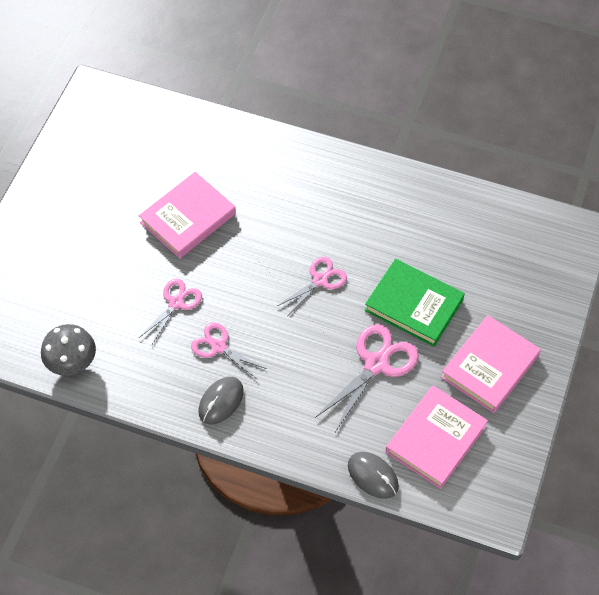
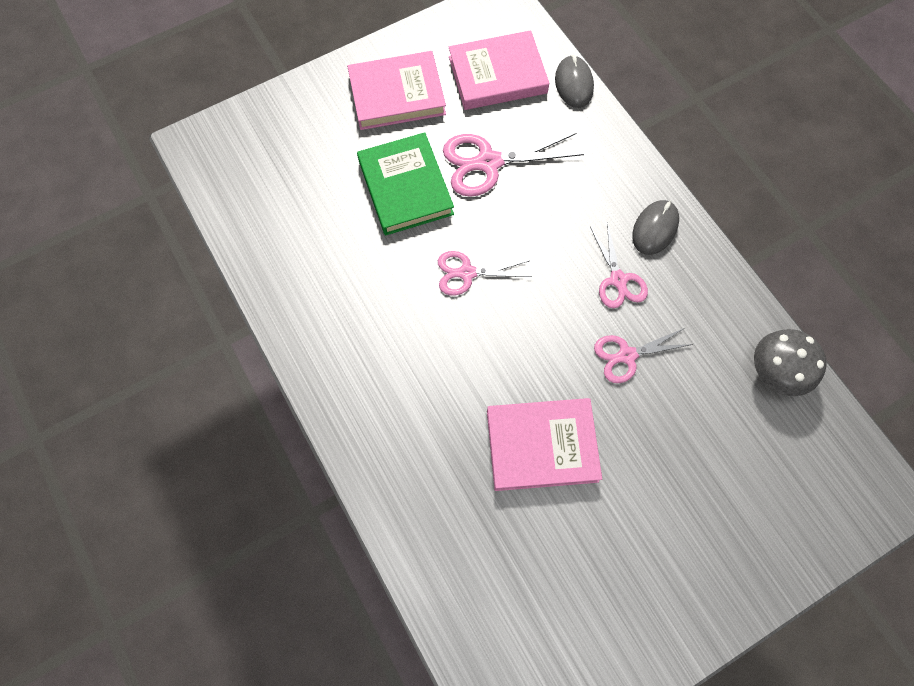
camera: 140 degrees left, 10 degrees up
(221, 401) = (655, 228): grey mouse -> grey mouse turned 45 degrees counterclockwise

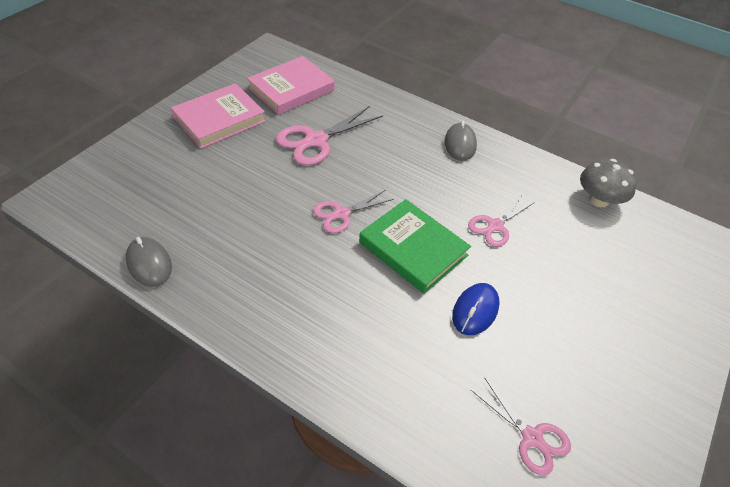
camera: 30 degrees left, 20 degrees down
(405, 187) = (259, 174): green book -> green book (413, 249)
(541, 445) = (475, 310): pink book -> blue mouse
(573, 84) = (349, 81): grey mouse -> grey mouse (149, 264)
(618, 280) = (456, 182): pink scissors -> pink scissors (532, 437)

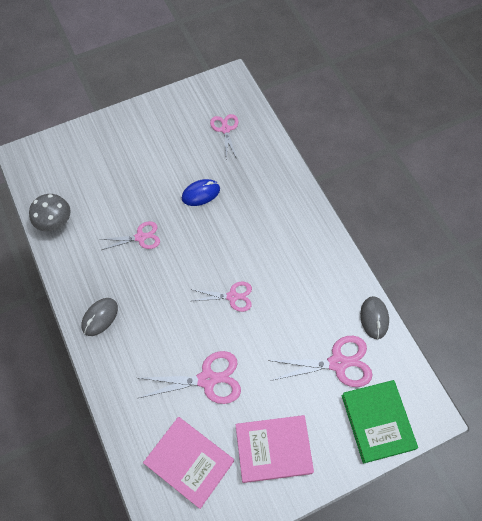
camera: 145 degrees left, 15 degrees up
(180, 203) = (338, 363): none -> pink scissors
(291, 89) = (189, 462): pink book -> pink book turned 45 degrees clockwise
(413, 249) = (205, 247): green book -> green book (377, 422)

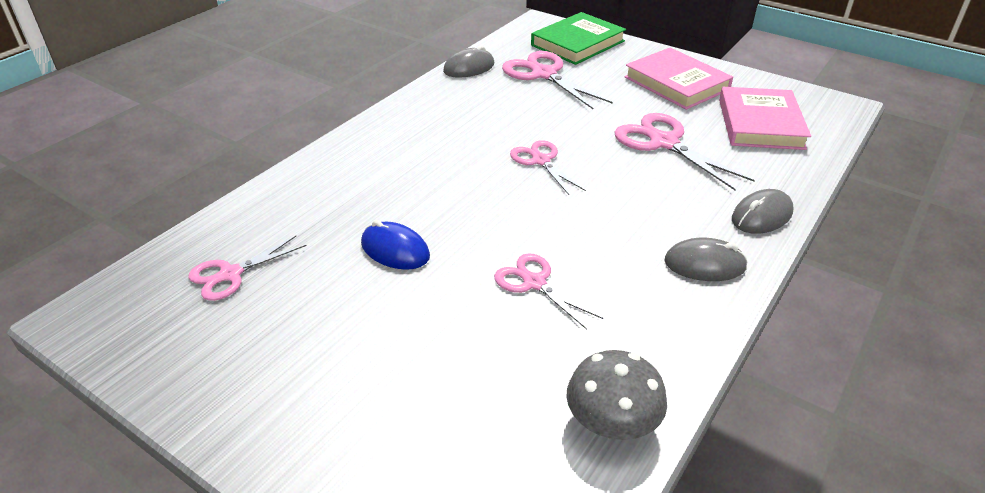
camera: 120 degrees left, 25 degrees down
(110, 376) = (761, 216): none -> grey mouse

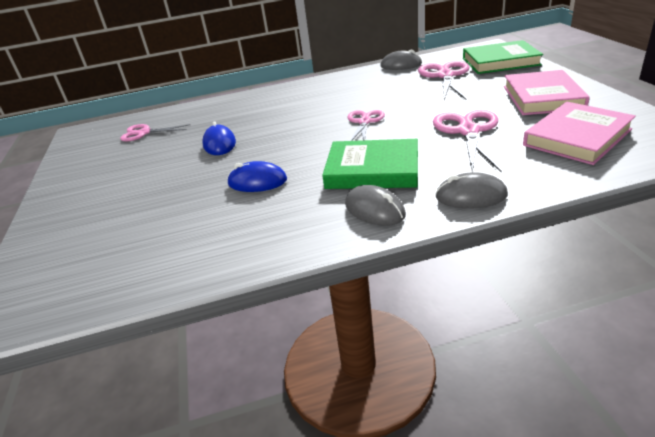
camera: 45 degrees right, 5 degrees down
(534, 283) = (257, 182): pink scissors -> blue mouse
(612, 423) = (180, 266): grey mushroom -> none
(638, 219) = (372, 170): none -> green book

